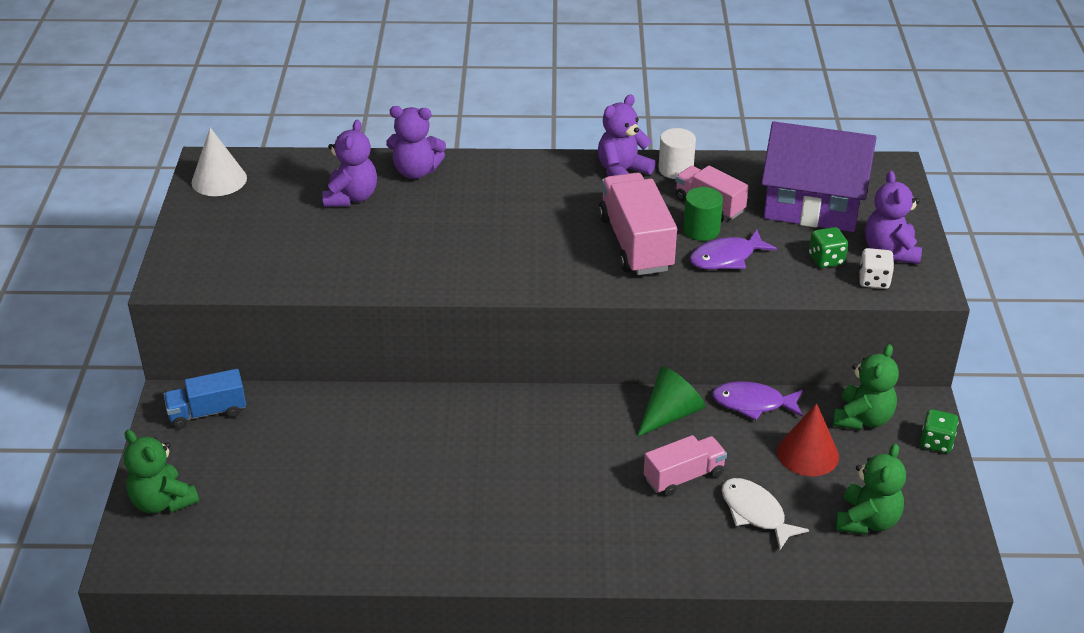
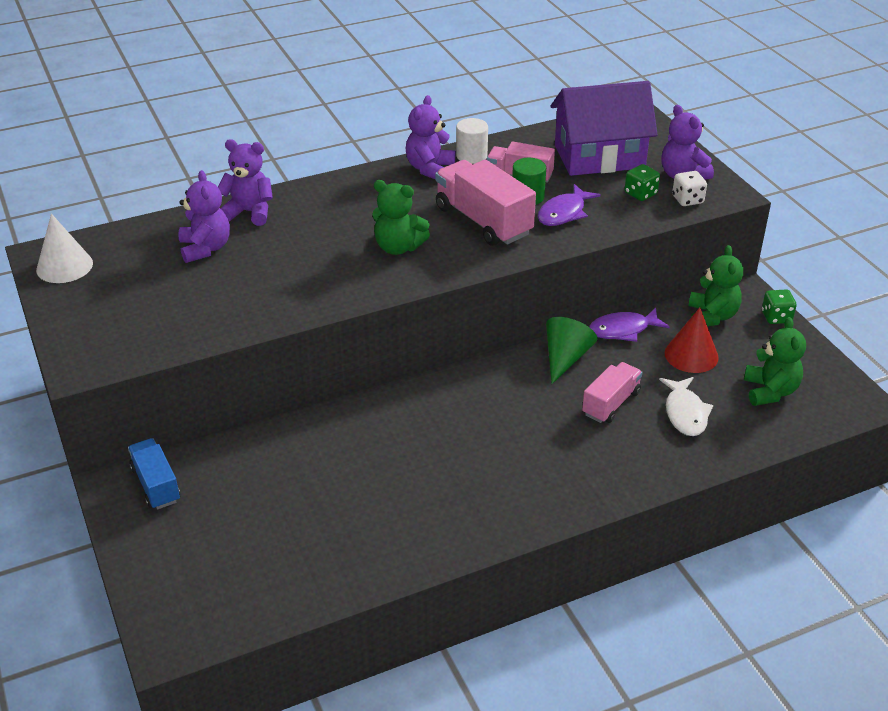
camera: 25 degrees left, 0 degrees up
(163, 502) = (167, 579): green teddy bear -> green teddy bear (398, 247)
(207, 412) = (156, 485): blue truck -> blue truck turned 105 degrees clockwise
(416, 171) = (249, 212): purple teddy bear -> purple teddy bear turned 150 degrees counterclockwise
(755, 513) = (685, 413): white fish -> white fish turned 120 degrees counterclockwise

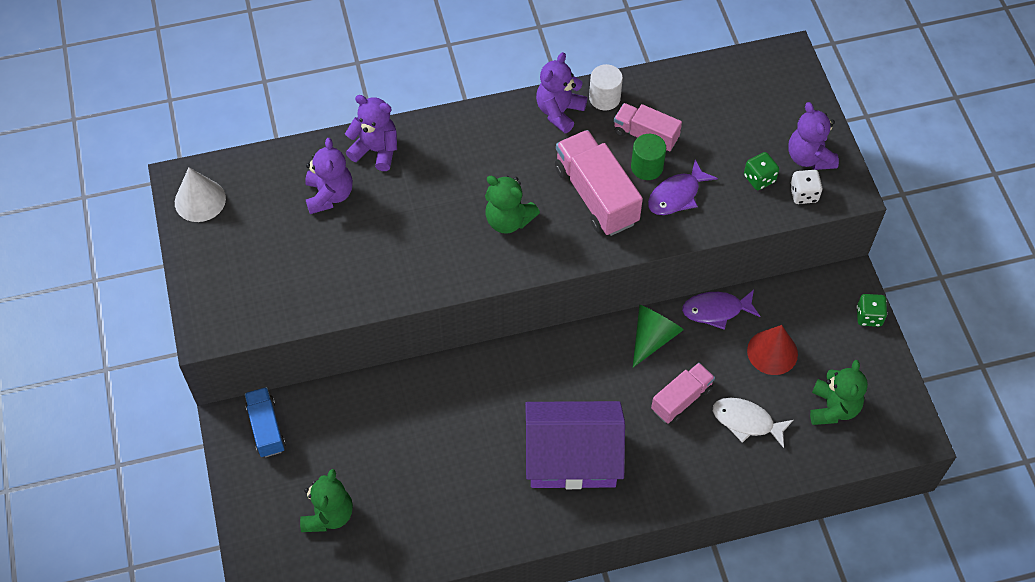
camera: 10 degrees right, 20 degrees up
(599, 157) = (732, 117): purple house -> purple house (572, 458)
(685, 413) = (746, 421): white fish -> white fish turned 105 degrees clockwise
(712, 316) = (806, 305): green teddy bear -> green teddy bear (328, 514)

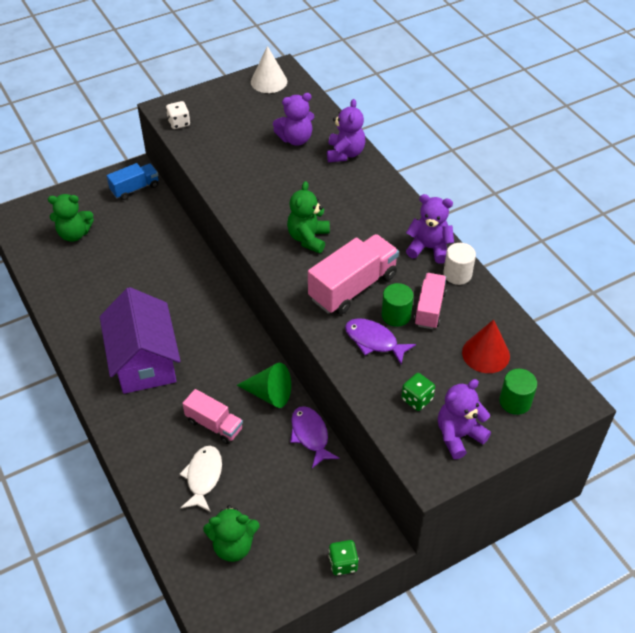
camera: 75 degrees right, 10 degrees down
(772, 352) = (279, 486): red cone -> red cone (485, 354)
(779, 101) = (515, 401): none -> green cylinder
(803, 194) = (413, 437): white dice -> white dice (179, 123)

